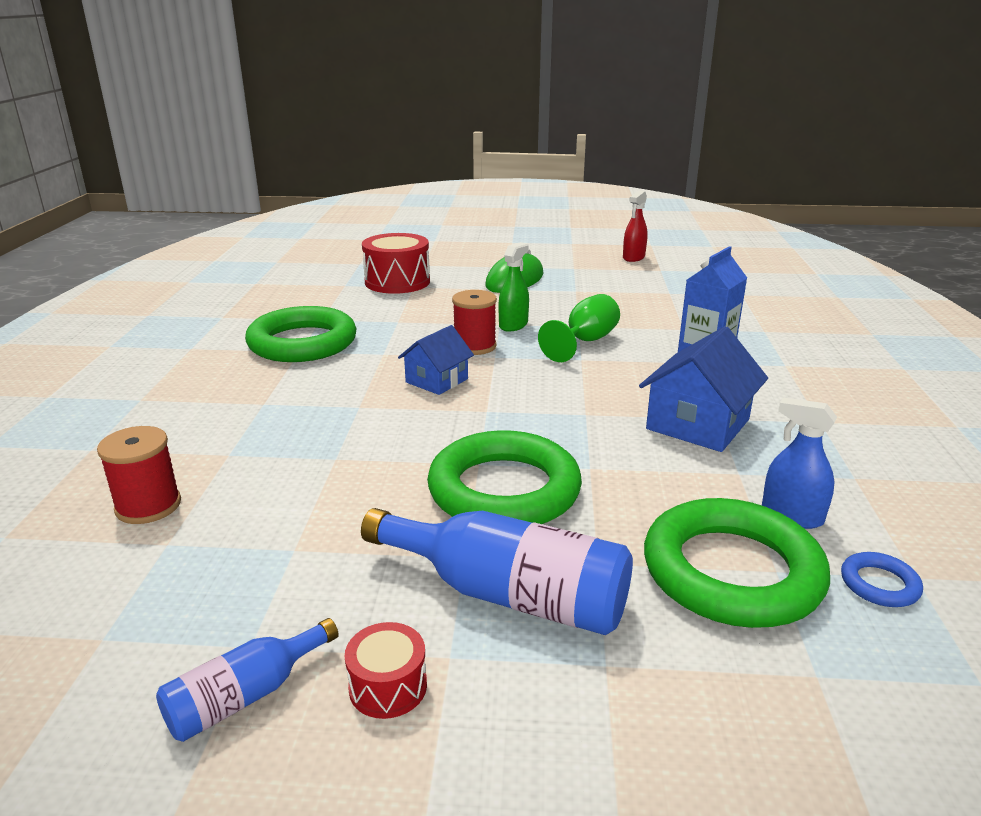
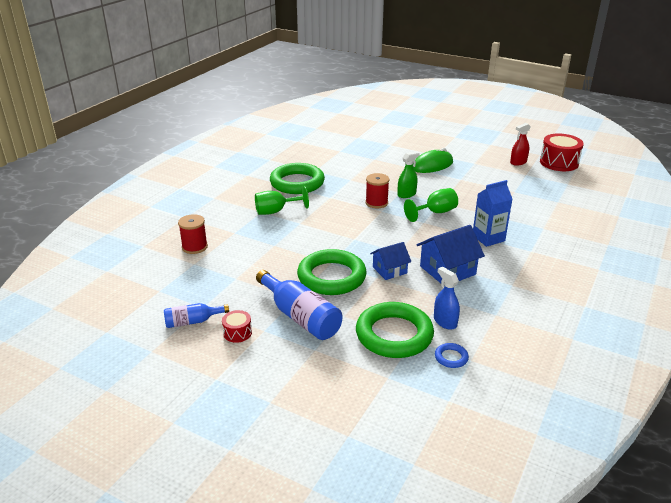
camera: 25 degrees right, 5 degrees up
(294, 396) = (276, 211): none -> green goblet
(397, 282) = (368, 154): red drum -> red drum (559, 163)
(437, 380) = (343, 218): blue house -> blue house (389, 270)

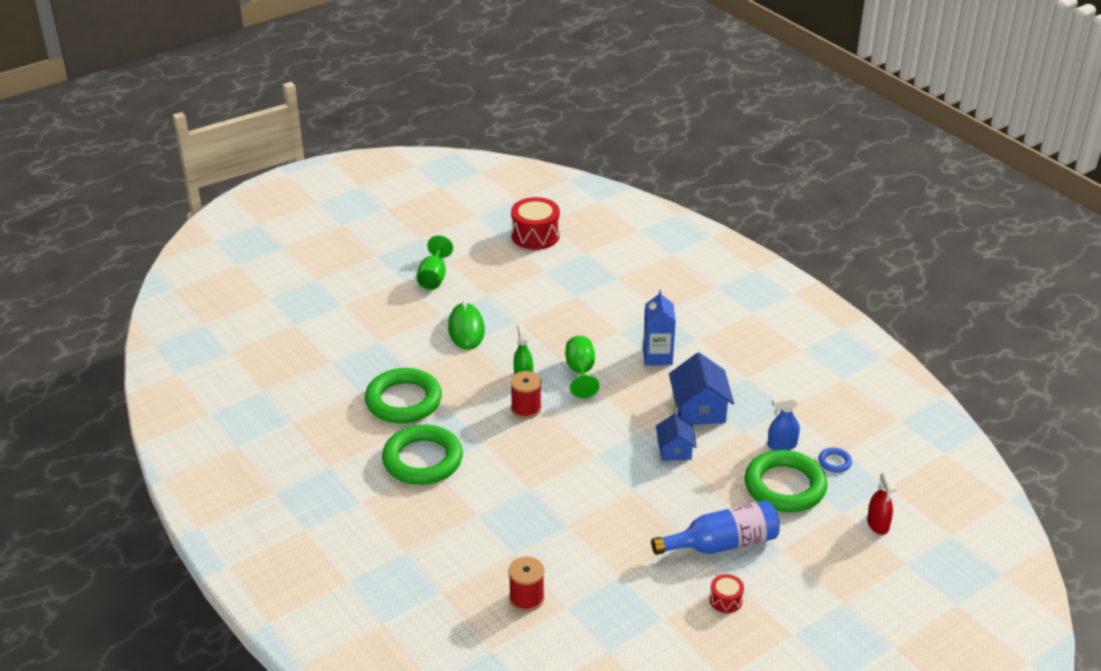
camera: 65 degrees left, 5 degrees up
(193, 321) = (687, 633): blue bottle -> none
(276, 211) = (486, 501): green goblet -> green goblet (433, 277)
(331, 277) = (662, 498): green ring -> green ring (403, 401)
(518, 162) = (511, 263): red spray bottle -> red spray bottle (878, 524)

